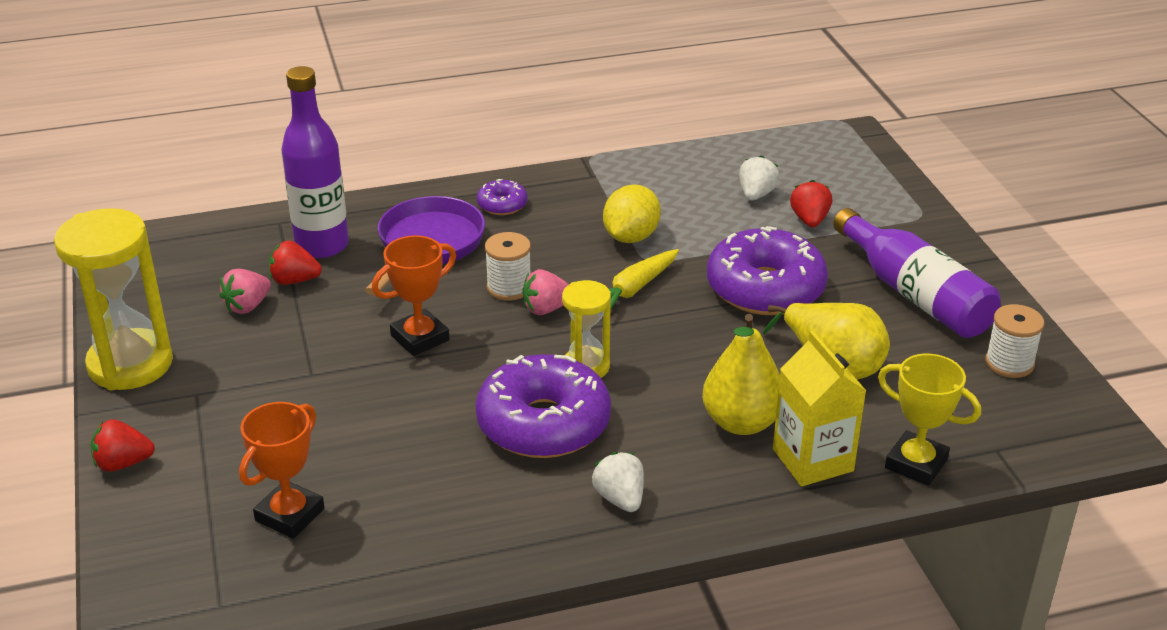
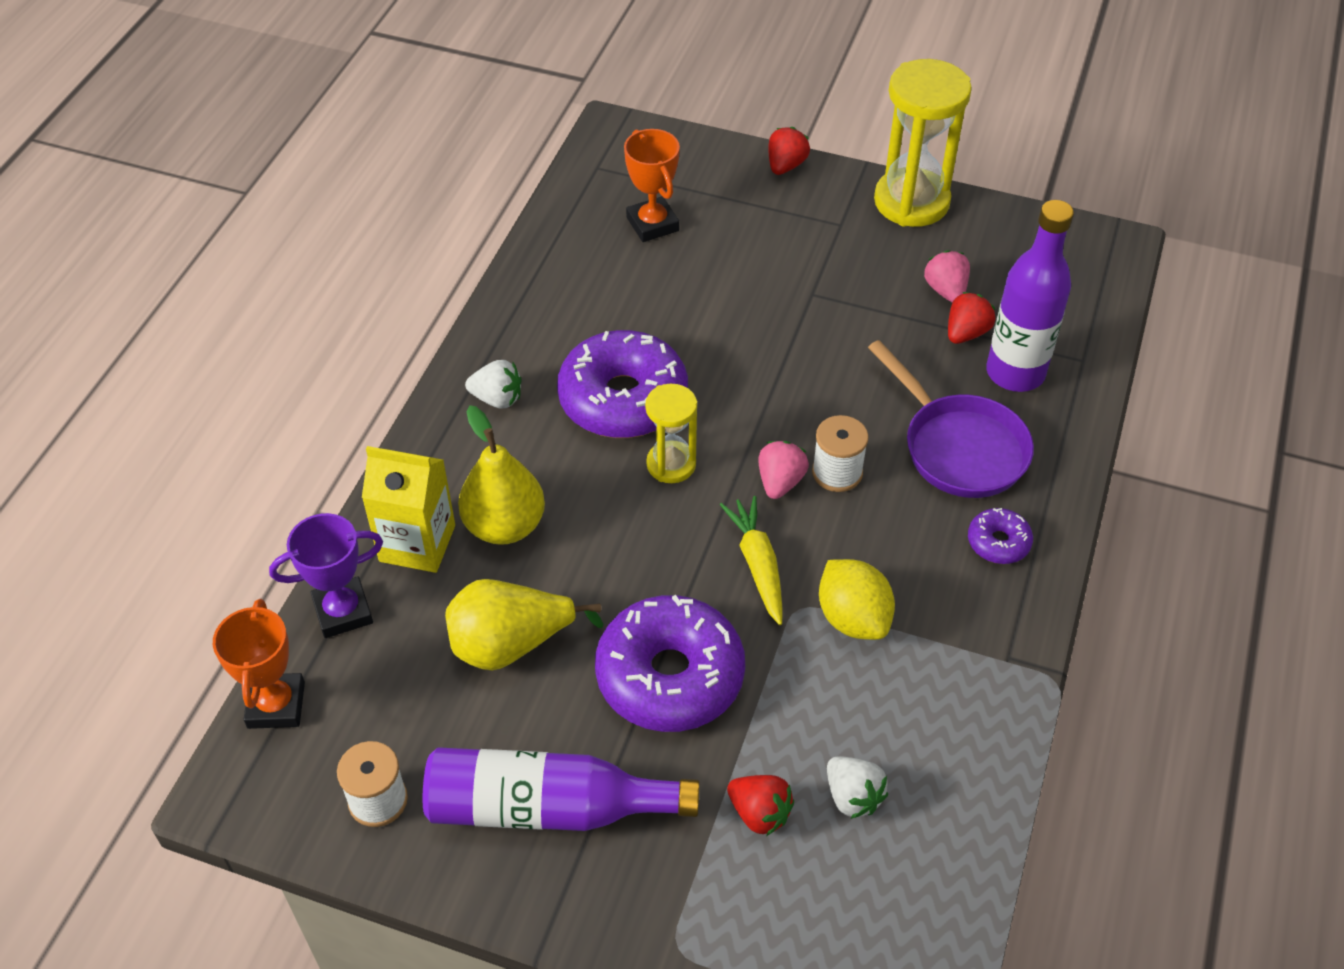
camera: 125 degrees right, 15 degrees up
(420, 338) = (807, 377): orange trophy -> orange trophy (276, 705)
(916, 464) = (343, 612): yellow trophy -> purple trophy

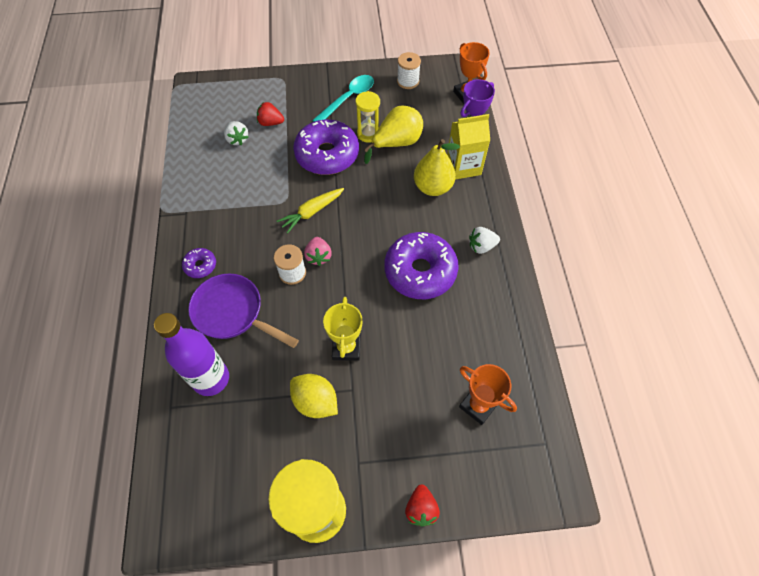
camera: 155 degrees right, 10 degrees up
(547, 808) = (348, 99): purple bottle -> turquoise spoon
(671, 464) = (376, 245): yellow hourglass -> yellow hourglass (368, 134)
(758, 564) = (311, 212): yellow carrot -> yellow carrot turned 90 degrees clockwise
(796, 342) = (346, 347): none -> yellow trophy
(852, 796) = (237, 139): white strawberry -> white strawberry turned 150 degrees counterclockwise
(853, 618) = (259, 204): yellow lemon -> yellow lemon (315, 402)
(946, 290) = (269, 430): pink strawberry -> none
(966, 333) = (247, 398): red strawberry -> none

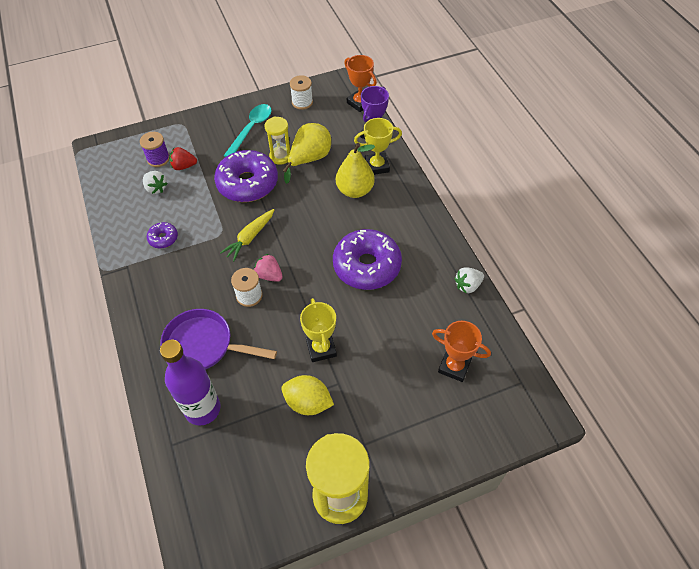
camera: 15 degrees left, 5 degrees down
(200, 266) = (158, 311): purple donut -> purple donut (163, 238)
(249, 110) = (158, 159): none -> purple spool
(318, 256) = (269, 275): pink strawberry -> pink strawberry turned 150 degrees clockwise
(421, 508) = (432, 466): red strawberry -> none
(463, 166) = (377, 166): yellow carton -> yellow trophy
(481, 246) = (414, 231): white strawberry -> white strawberry (467, 286)

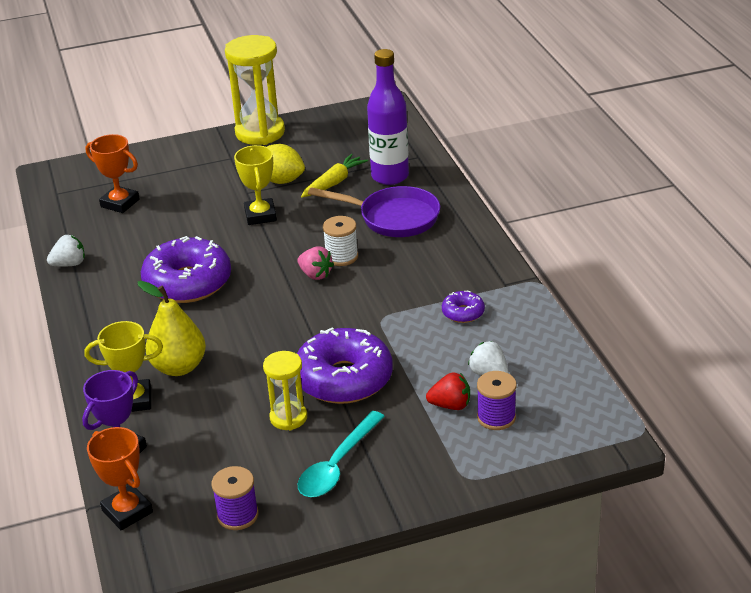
camera: 175 degrees left, 20 degrees down
(250, 238) = (340, 312): yellow carrot -> yellow carrot (334, 182)
(302, 102) = (237, 515): white spool -> purple spool
(309, 159) = (240, 412): yellow pear -> none

